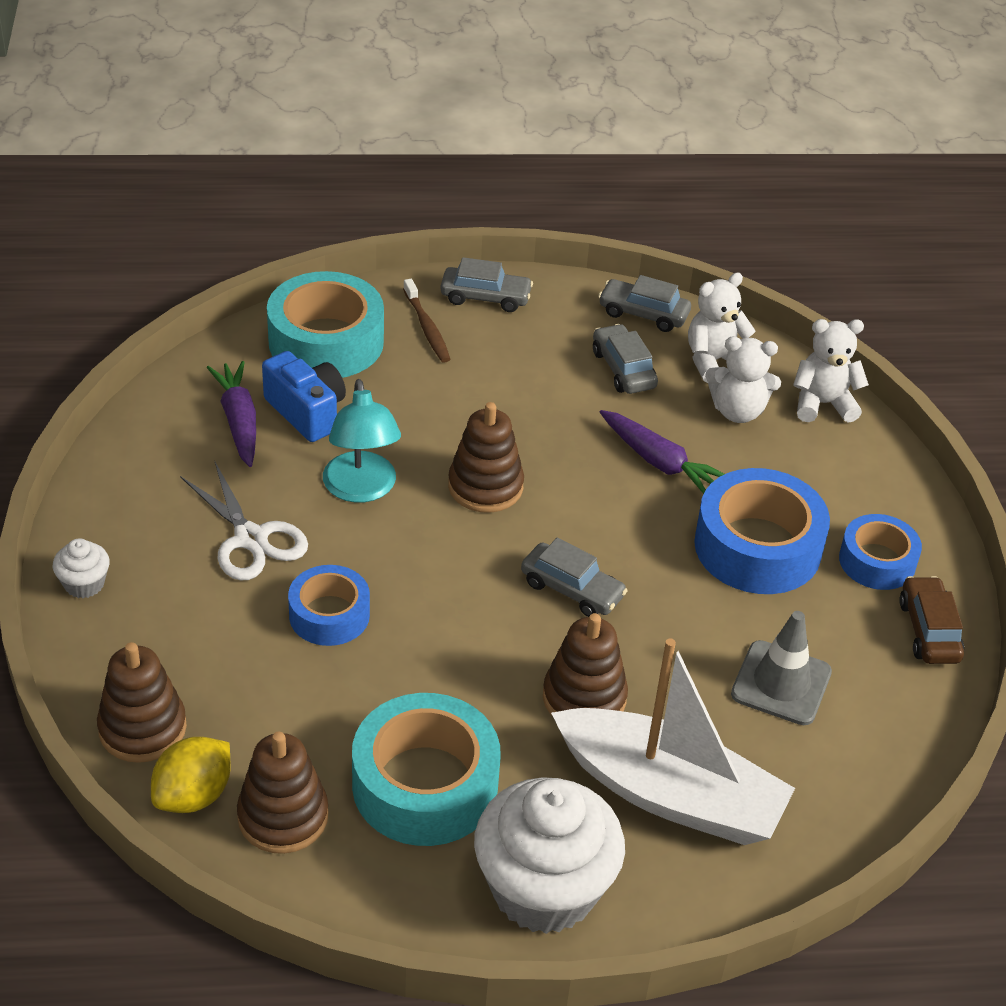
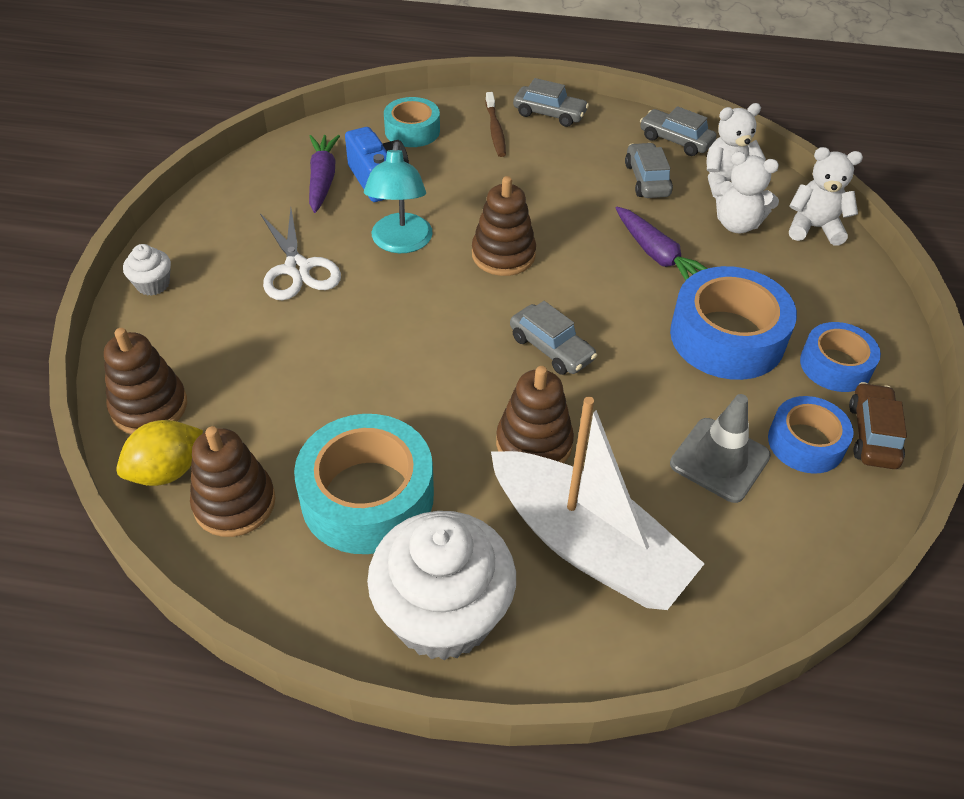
camera: 15 degrees right, 5 degrees up
(326, 341) = (412, 131): turquoise tape -> turquoise tape, size x0.60
(329, 615) = (338, 338): blue tape -> blue tape (805, 443)

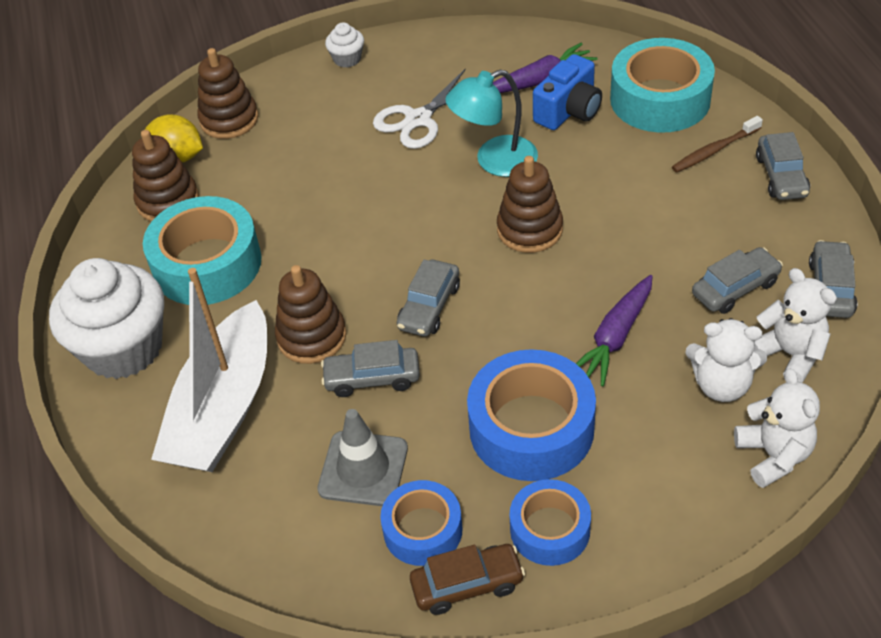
camera: 70 degrees right, 0 degrees up
(412, 131) = (660, 99): turquoise tape -> turquoise tape, size x1.67
(615, 417) = (372, 378): none -> grey car
(737, 224) = (721, 385): white teddy bear -> white teddy bear turned 75 degrees counterclockwise

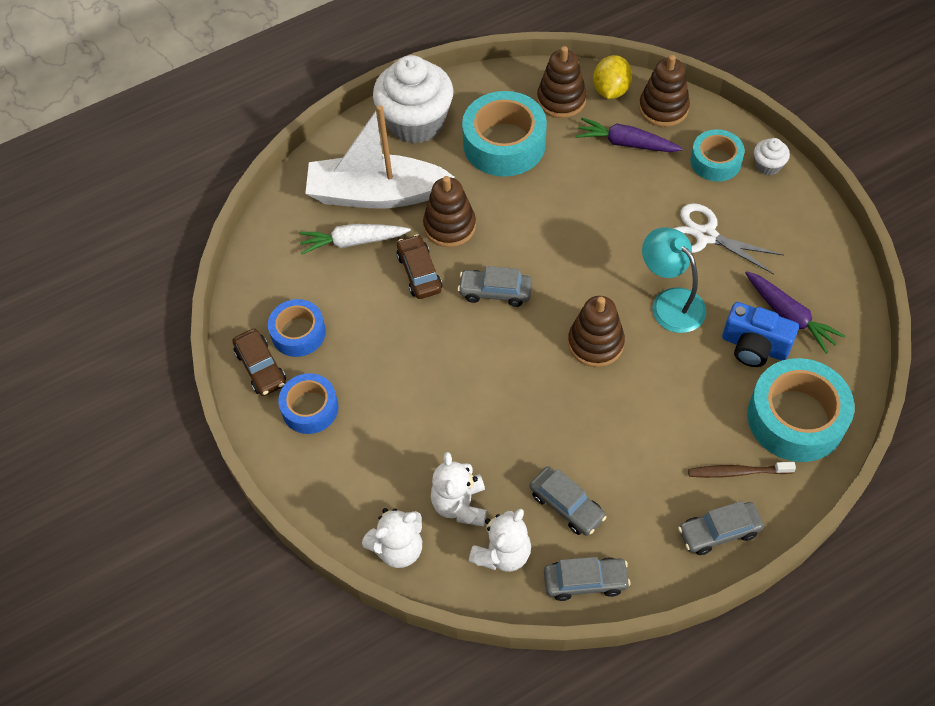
camera: 75 degrees right, 10 degrees up
(293, 445) = (353, 242): none -> white carrot
(323, 94) = (715, 161): none -> turquoise tape
(363, 469) = (341, 287): grey traffic cone -> none
(372, 378) = (419, 273): grey car -> brown car
(531, 428) = (394, 381): blue tape -> none
(615, 337) = (493, 423): purple carrot -> purple carrot (626, 143)
(714, 150) = (737, 472): brown toothbrush -> brown toothbrush turned 45 degrees counterclockwise

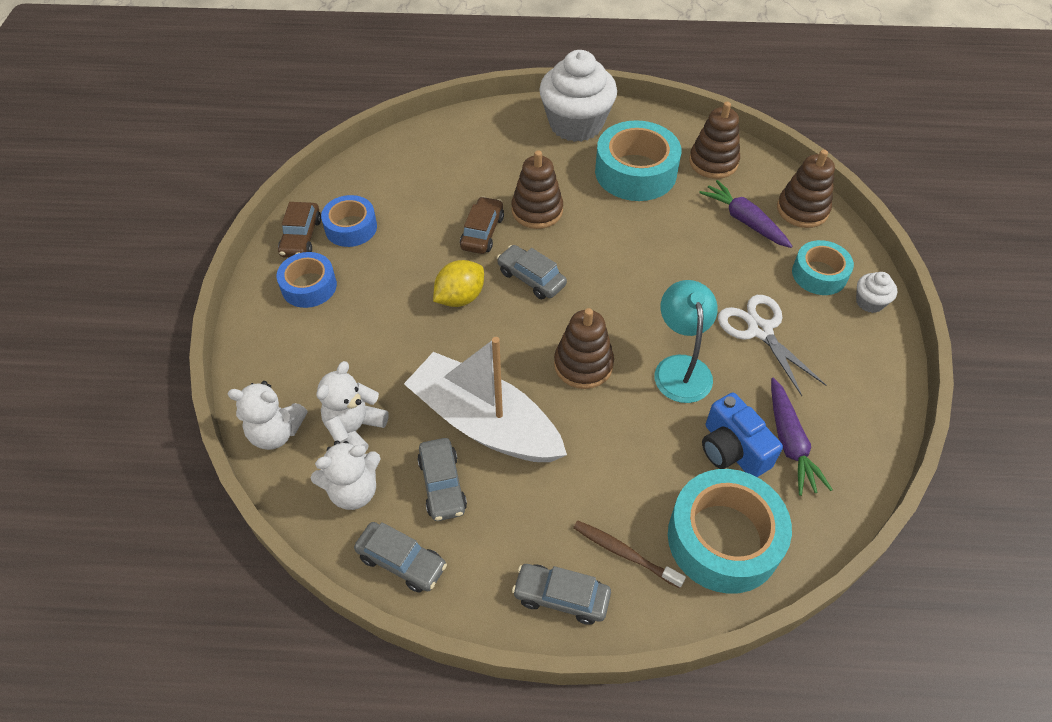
camera: 30 degrees right, 5 degrees down
(353, 242) = (451, 184): white carrot -> none
(376, 194) = (499, 160): white boat -> white boat (484, 423)
(611, 90) = (764, 175): yellow lemon -> yellow lemon (460, 297)

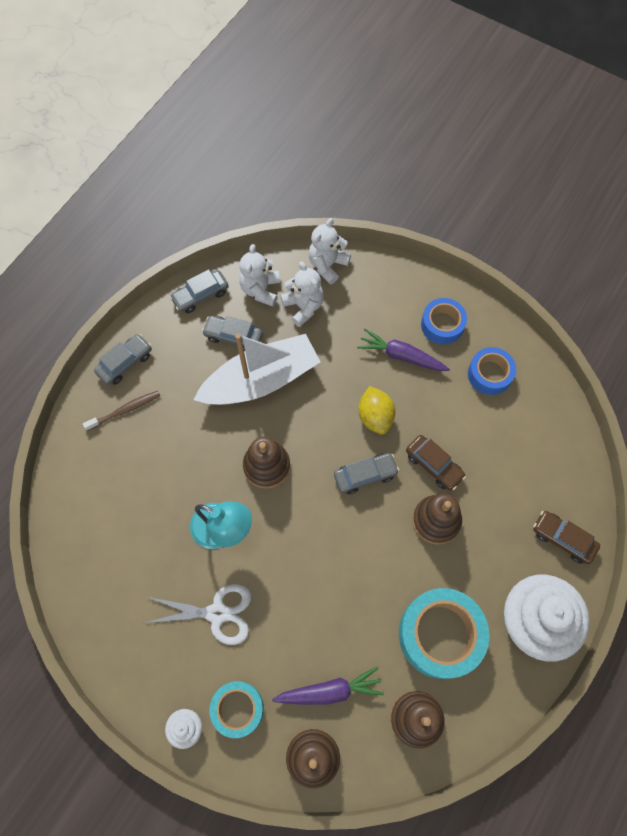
camera: 120 degrees right, 15 degrees up
(301, 237) = (496, 337): brown car -> brown car (563, 539)
(723, 539) = (94, 471): turquoise tape -> none
(732, 449) = (142, 519): blue camera -> none
(790, 442) = (121, 561): purple carrot -> purple carrot (401, 356)

